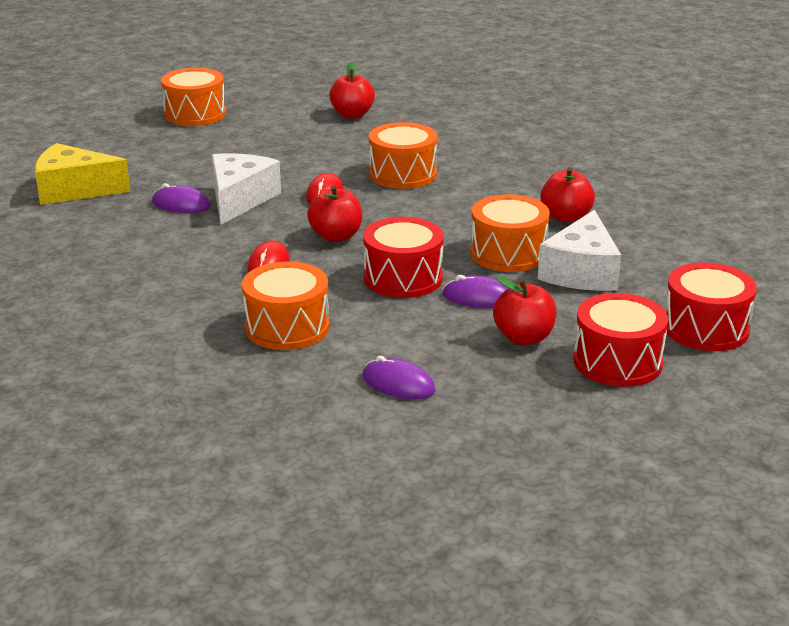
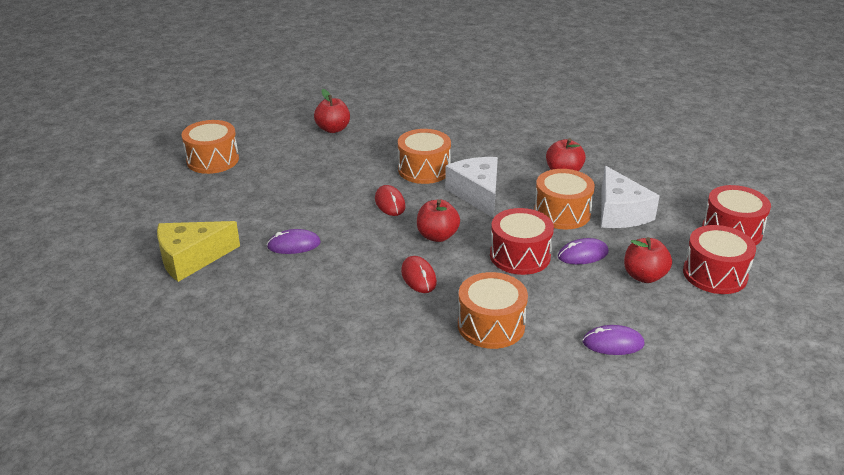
camera: 30 degrees left, 5 degrees up
(239, 199) = (333, 226): white cheese -> white cheese (477, 194)

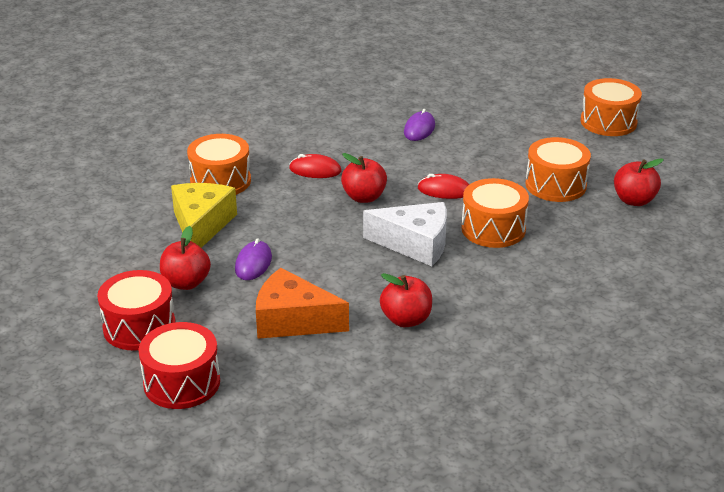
camera: 120 degrees right, 0 degrees up
(191, 259) = (441, 86): yellow cheese -> yellow cheese (201, 225)
(520, 256) = (289, 228): red drum -> none
(562, 213) = (330, 282): orange drum -> orange drum (555, 185)
(613, 343) = (135, 226): purple mouse -> none
(620, 212) = (293, 320): white cheese -> orange cheese

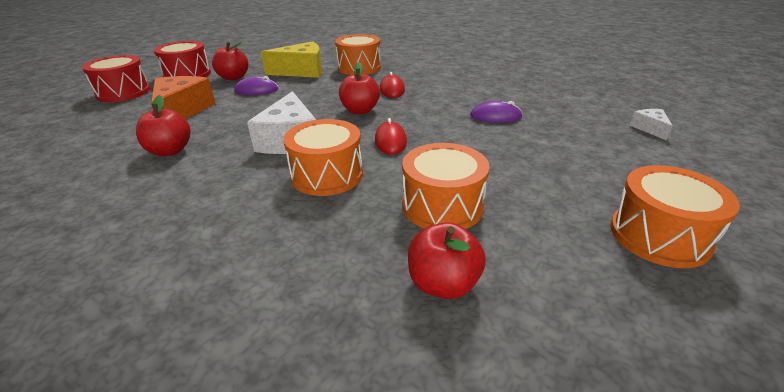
camera: 75 degrees right, 0 degrees up
(477, 73) = (650, 129): none -> white cheese

